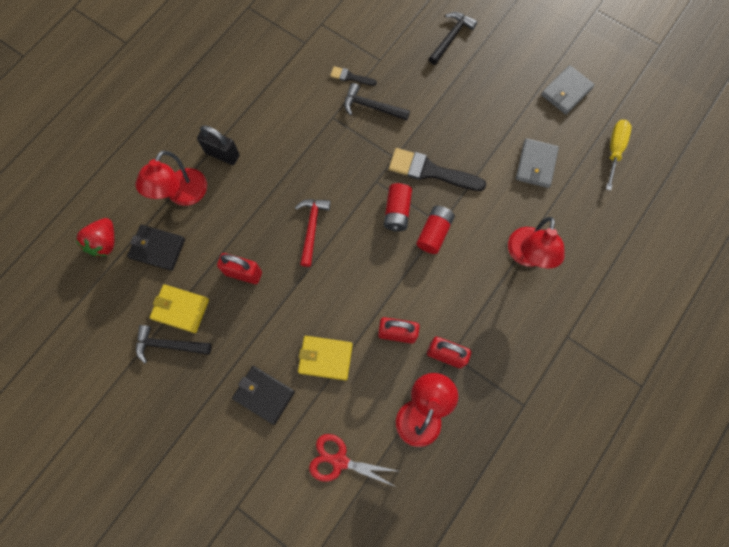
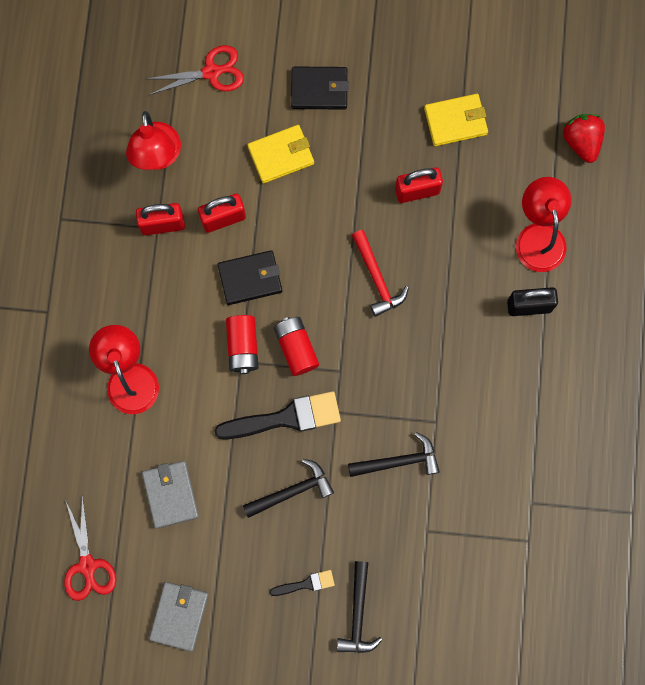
camera: 150 degrees right, 5 degrees up
(157, 248) = (523, 166): black wallet -> black wallet (250, 278)
(169, 345) = (442, 83): black hammer -> black hammer (292, 491)
(350, 77) = (447, 487): black brush -> black brush (306, 584)
(614, 150) = (87, 565): yellow screwdriver -> red scissors

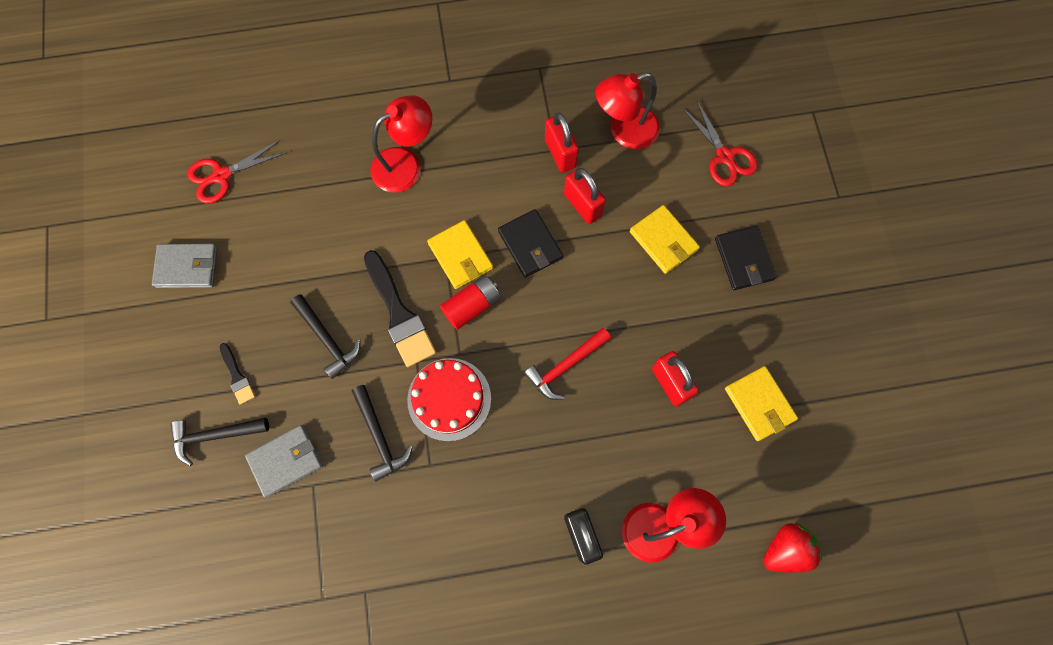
camera: 75 degrees right, 5 degrees down
(170, 494) = (301, 229): grey wallet -> grey wallet (285, 461)
(243, 346) = (460, 256): red battery -> yellow wallet
(380, 390) = (449, 399): none -> red cake

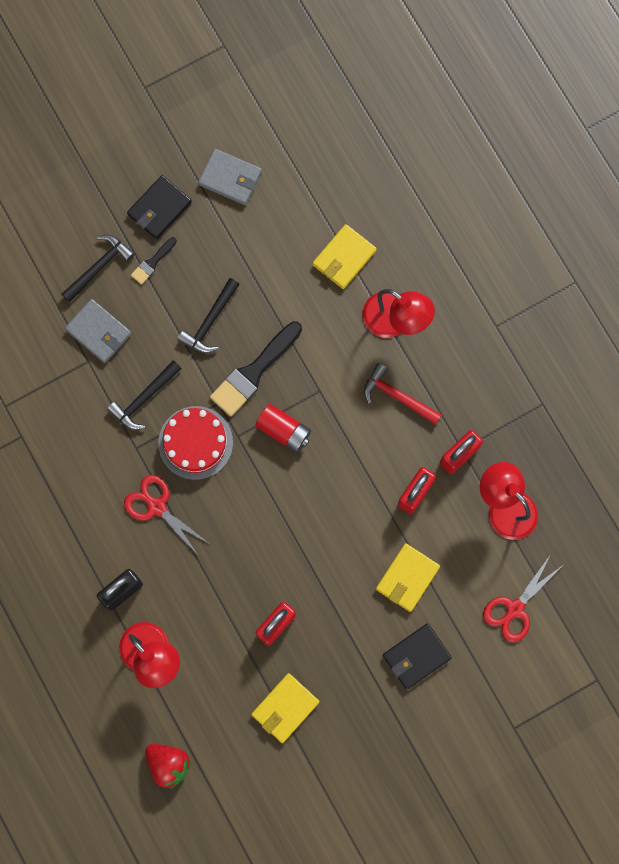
camera: 70 degrees right, 5 degrees up
(187, 267) = (230, 178): grey wallet -> grey wallet turned 45 degrees counterclockwise
(215, 435) = (99, 267): black hammer -> black hammer turned 75 degrees clockwise
(222, 176) = (323, 167): red scissors -> red scissors (157, 507)
(460, 256) = (325, 403): yellow wallet -> yellow wallet (344, 258)
(530, 245) = (359, 460): black wallet -> black wallet (159, 208)
(565, 366) = (259, 530): red hammer -> red hammer (397, 396)

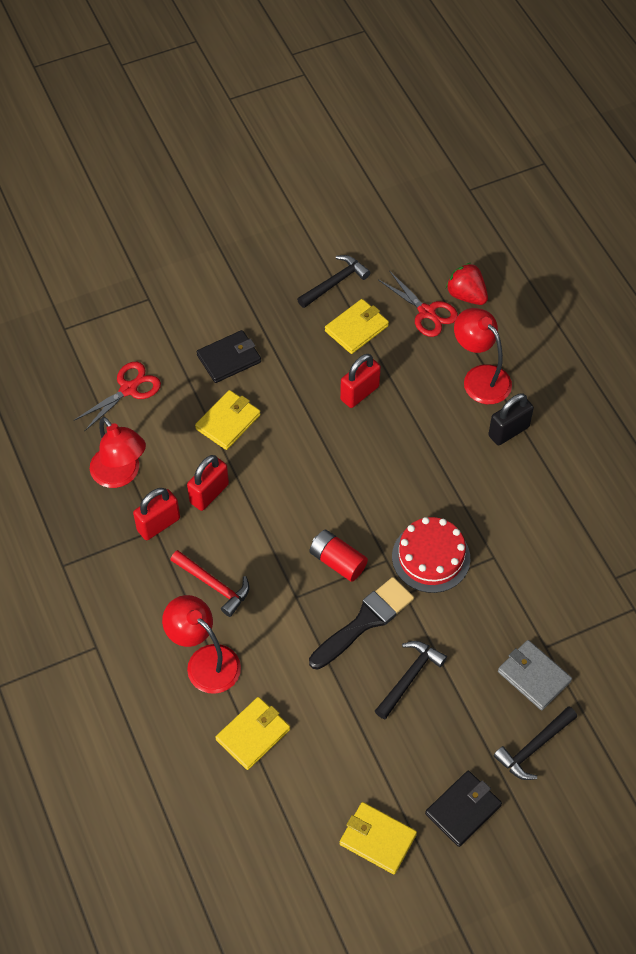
camera: 175 degrees left, 20 degrees down
(144, 398) = (484, 604): black hammer -> black hammer (335, 283)
(152, 262) = (472, 747): black brush -> none
(157, 507) = (473, 501): red scissors -> red scissors (426, 312)
(230, 178) = (377, 839): grey wallet -> yellow wallet

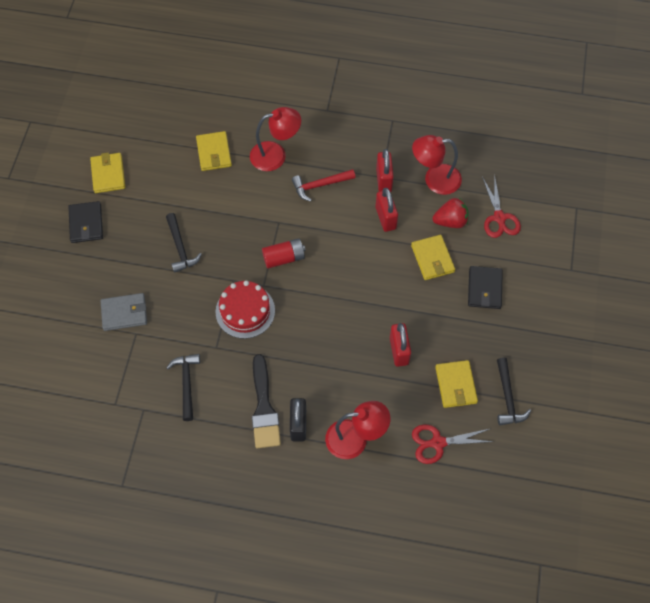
camera: 125 degrees right, 5 degrees up
(365, 621) = (233, 247): black brush -> black brush (264, 407)
(377, 839) = (108, 174): yellow wallet -> yellow wallet turned 75 degrees counterclockwise
(466, 295) = (434, 483): red strawberry -> red strawberry (450, 221)
(534, 747) = (86, 282): black hammer -> black hammer (187, 383)

